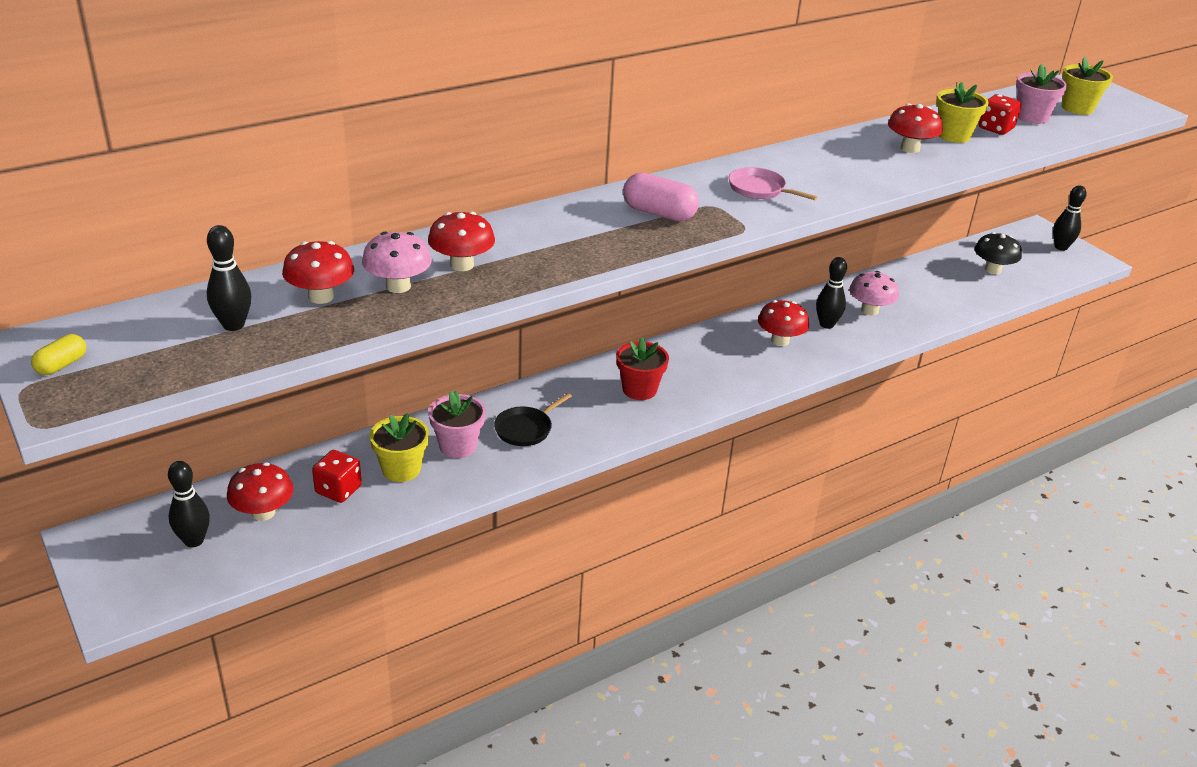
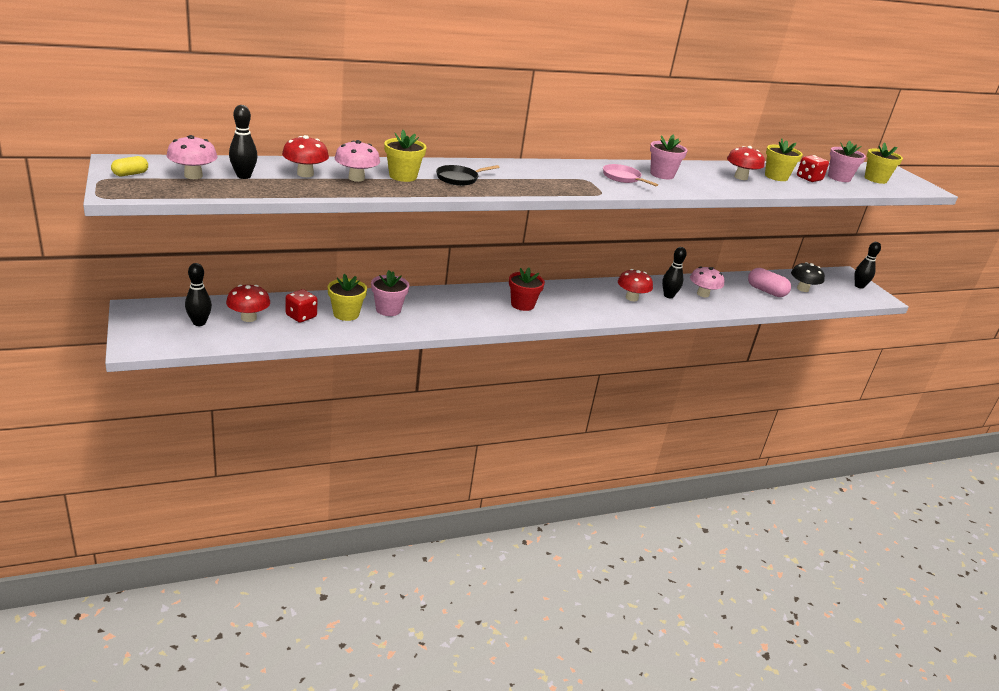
camera: 10 degrees right, 5 degrees down
(158, 344) = (193, 176): none -> pink mushroom
(462, 265) = (403, 176): red mushroom -> yellow flower pot
(526, 429) = (437, 310): black pan -> black pan (459, 178)
(659, 213) = (547, 176): pink capsule -> pink capsule (766, 291)
(807, 169) = (662, 174): none -> pink flower pot

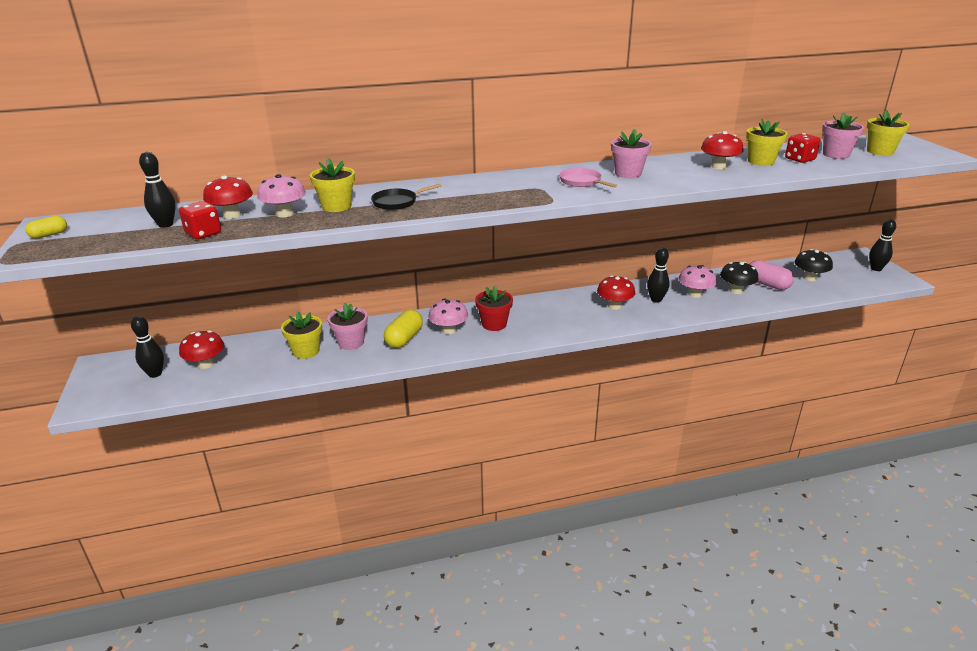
camera: 10 degrees right, 0 degrees up
(193, 176) = (113, 230): pink mushroom -> pink mushroom (449, 330)
(301, 316) = (259, 358): red dice -> red dice (203, 233)
(439, 311) = (404, 339): none -> yellow capsule
(739, 294) = (736, 290): none -> black mushroom

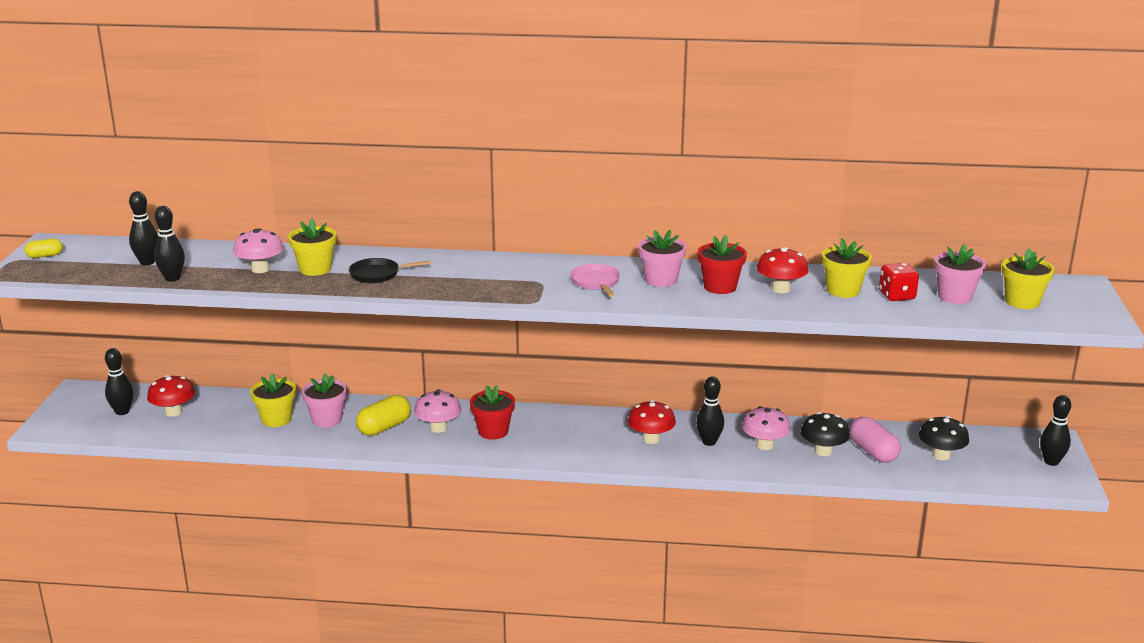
camera: 20 degrees right, 5 degrees down
(203, 233) = (172, 278): red dice -> black bowling pin
(232, 215) = (212, 262): red mushroom -> none
(676, 171) = (720, 287): none -> red flower pot

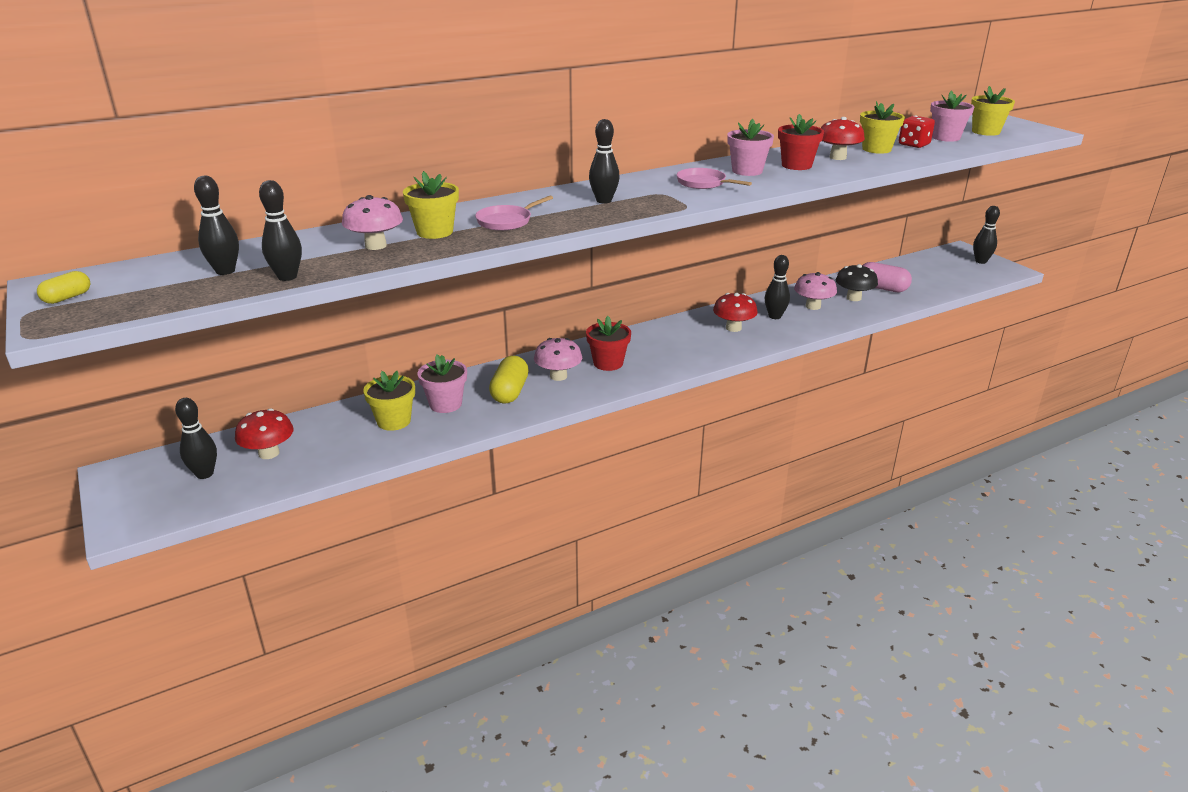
camera: 35 degrees left, 5 degrees up
(378, 274) = (506, 221): black pan -> pink pan
(482, 276) = (604, 201): none -> black bowling pin
(941, 455) = (921, 277): black mushroom -> none

